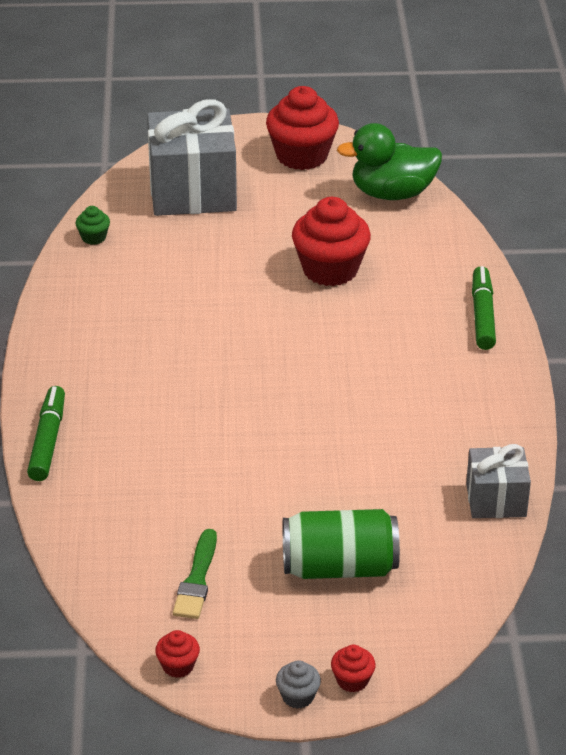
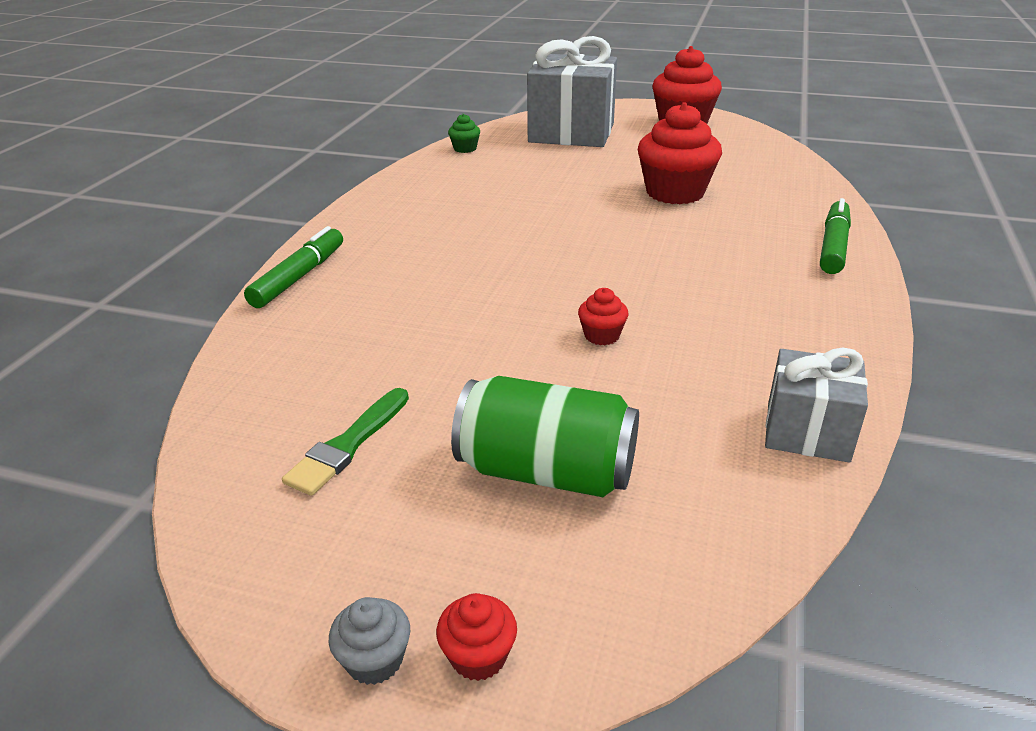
camera: 20 degrees right, 5 degrees down
(178, 666) = (236, 557): red cupcake -> red cupcake (602, 335)
(392, 193) = (760, 152): green duck -> none

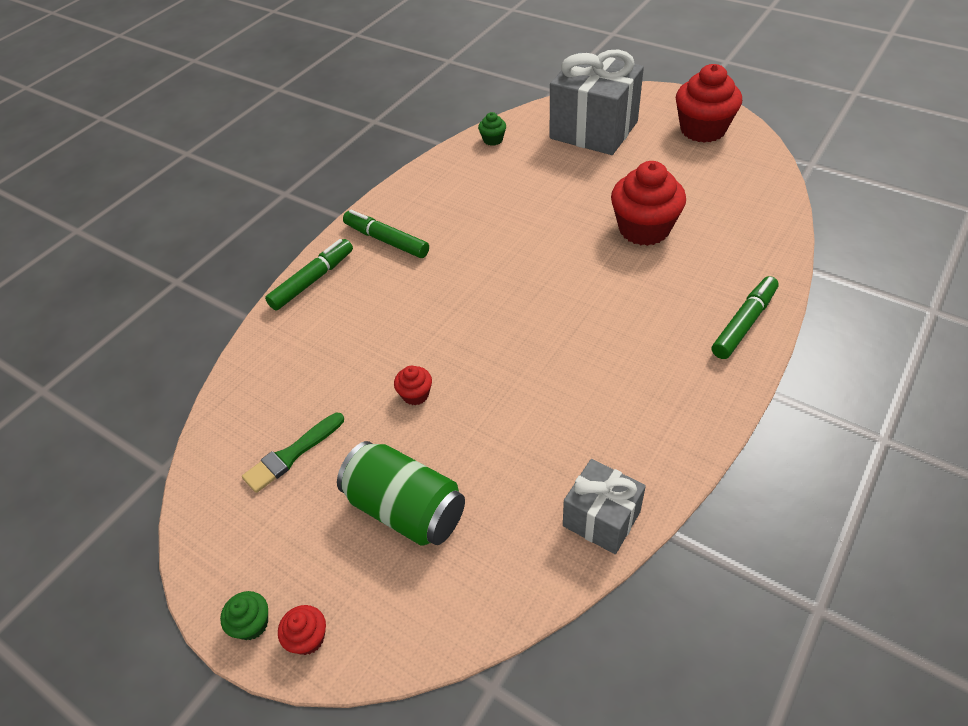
camera: 20 degrees right, 15 degrees up
(375, 660) = (252, 624): grey cupcake -> green cupcake
(380, 233) = (386, 240): none -> green marker
(602, 335) = (502, 389): red cupcake -> red cupcake (415, 394)

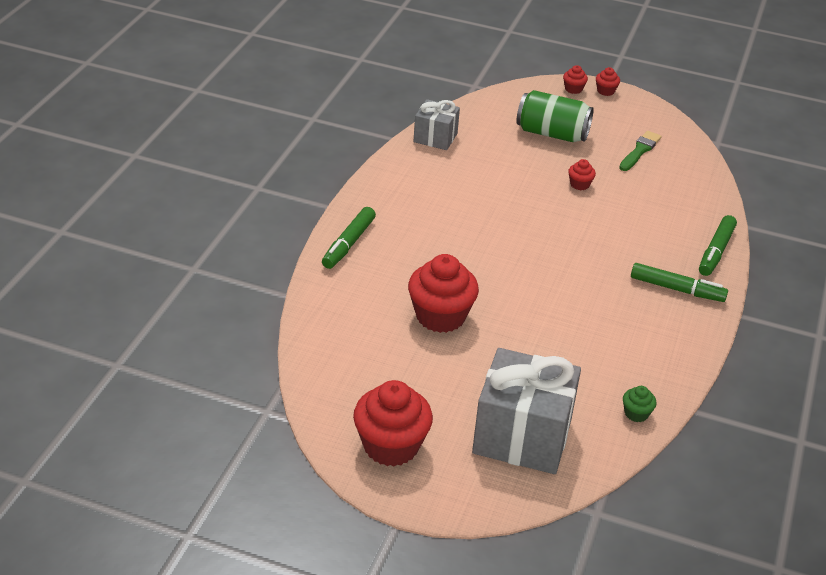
camera: 160 degrees right, 10 degrees down
(252, 624) = (605, 91): green cupcake -> red cupcake

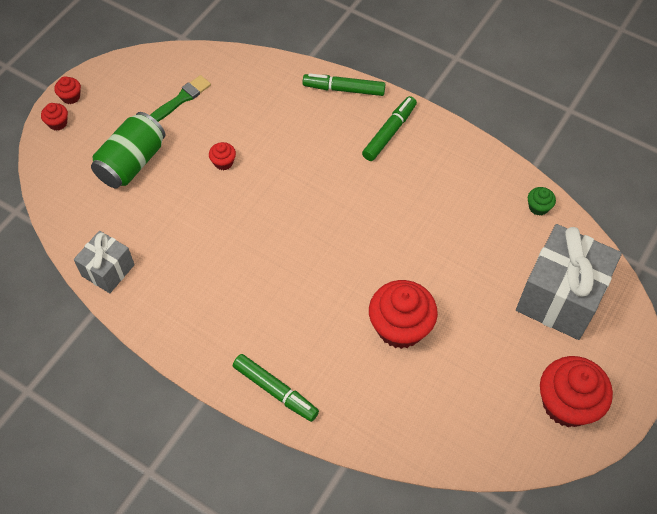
camera: 75 degrees left, 20 degrees up
(640, 150) = (181, 99): green brush -> green brush turned 90 degrees clockwise
(716, 251) = (344, 89): green marker -> green marker turned 150 degrees clockwise

